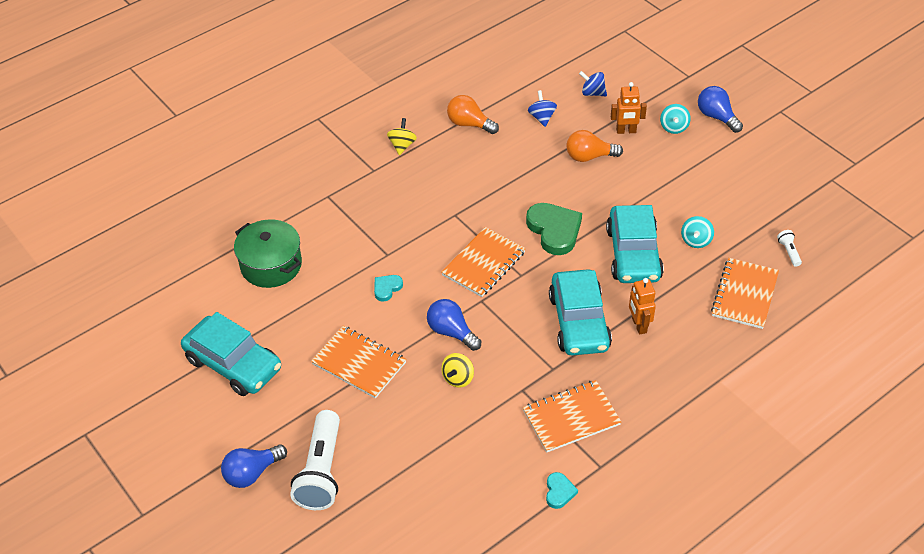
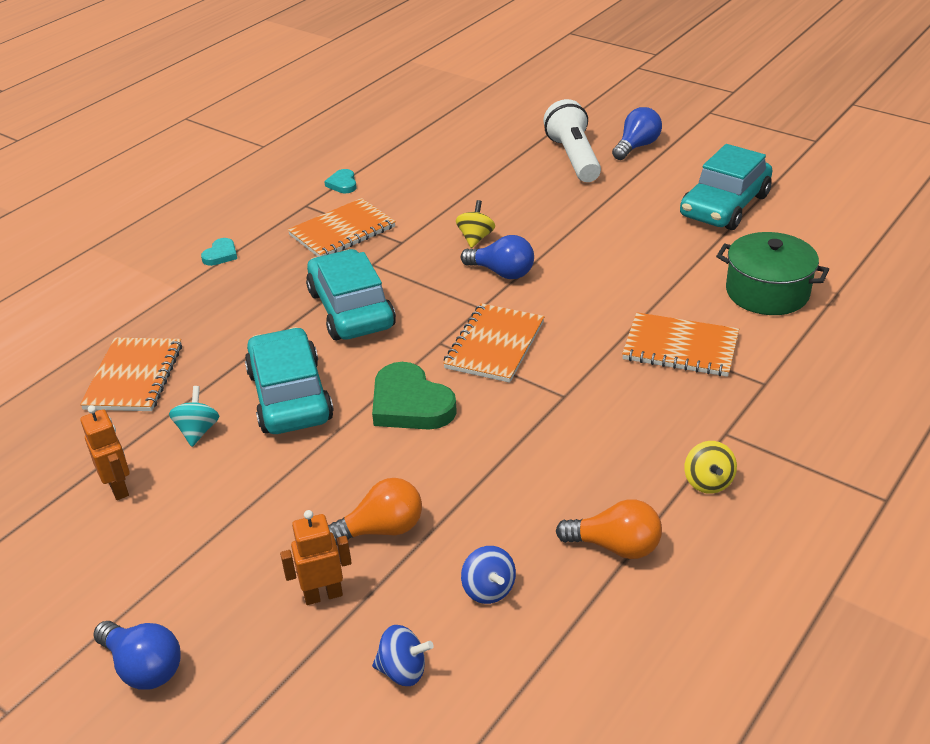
camera: 165 degrees right, 10 degrees down
(233, 364) = (724, 206): turquoise car -> turquoise car turned 75 degrees counterclockwise
(359, 363) = (591, 230): orange notebook -> orange notebook (680, 347)
(387, 288) = (604, 297): turquoise heart -> turquoise heart (221, 255)
(639, 325) = (275, 319): orange robot -> orange robot (118, 488)
(674, 127) = (231, 623): turquoise spinning top -> none
(789, 252) = (58, 443): white flashlight -> none

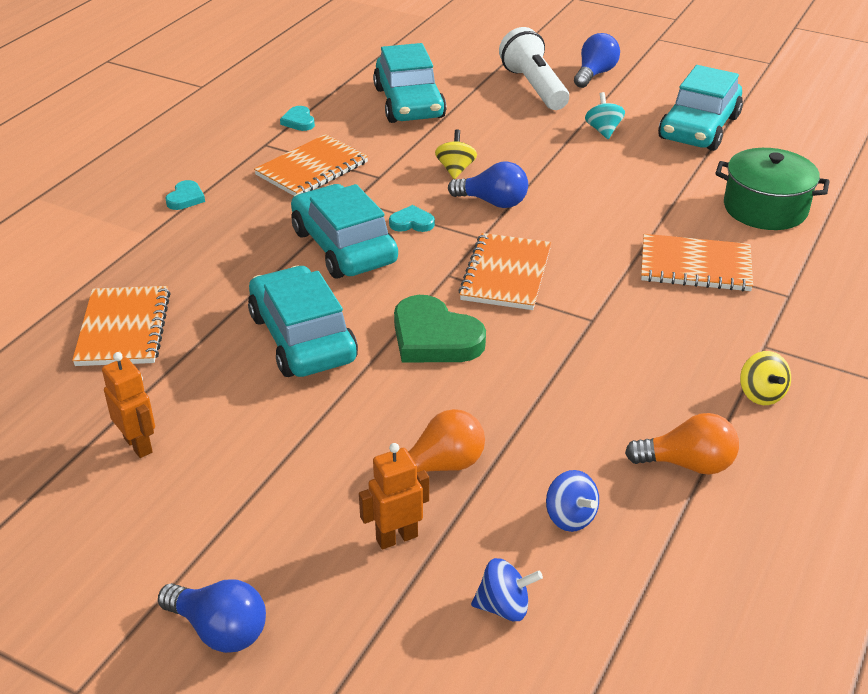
camera: 10 degrees left, 0 degrees up
(198, 431) = (211, 380): turquoise spinning top -> turquoise spinning top (603, 130)
(420, 289) = (412, 223): none -> turquoise heart
(450, 169) = (409, 103): none -> turquoise car

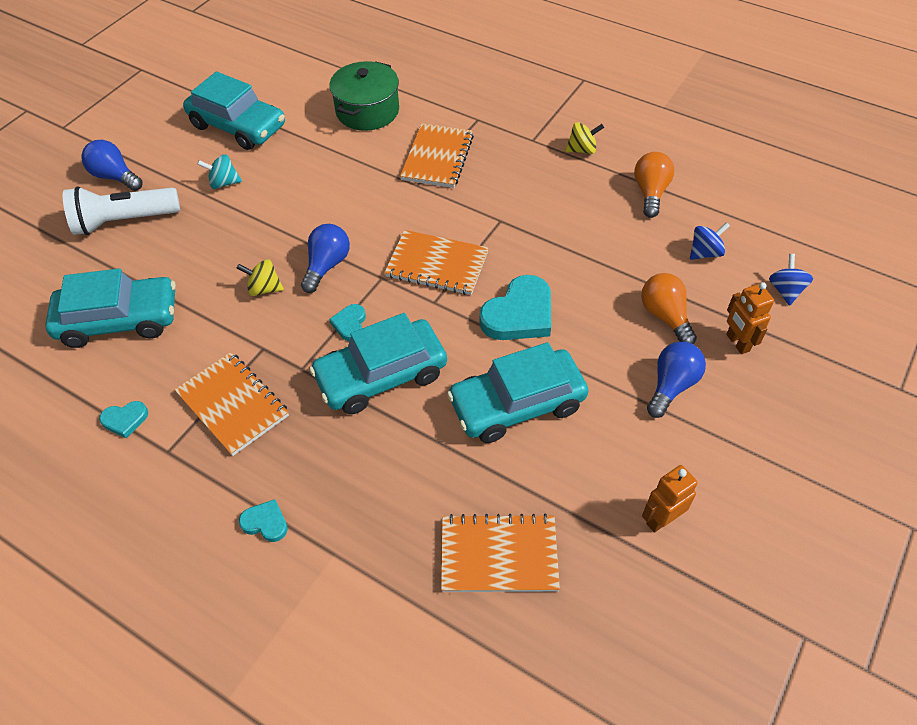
camera: 85 degrees left, 15 degrees up
(219, 630) = (839, 443): blue light bulb -> blue light bulb (671, 385)
(434, 338) = (519, 314): green heart -> turquoise heart

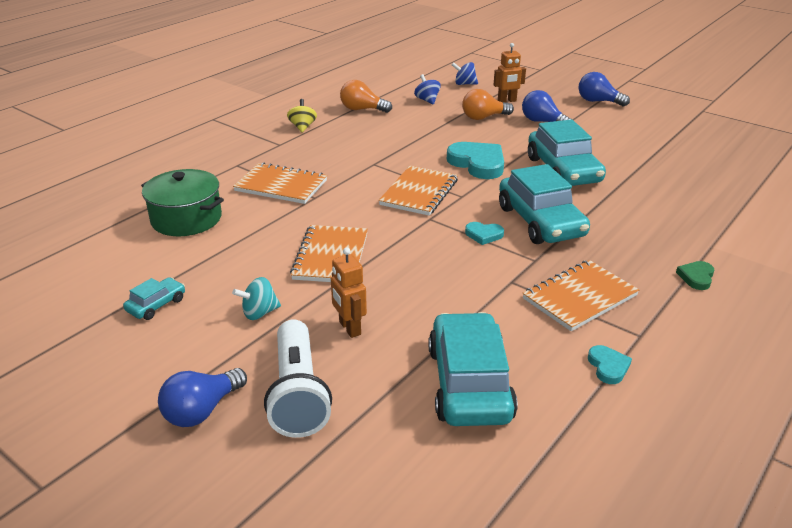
camera: 85 degrees left, 20 degrees down
(224, 183) = (259, 313): turquoise spinning top -> turquoise spinning top turned 60 degrees clockwise
(238, 126) = (156, 305): turquoise car -> turquoise car, size x0.46
(264, 288) = (434, 281): yellow spinning top -> none
(265, 522) = (696, 277): turquoise heart -> green heart
(327, 265) = (409, 245): blue light bulb -> blue light bulb (598, 101)
(499, 555) = (687, 185): orange notebook -> orange notebook (331, 256)
(661, 519) = (643, 135): orange robot -> orange robot (349, 328)

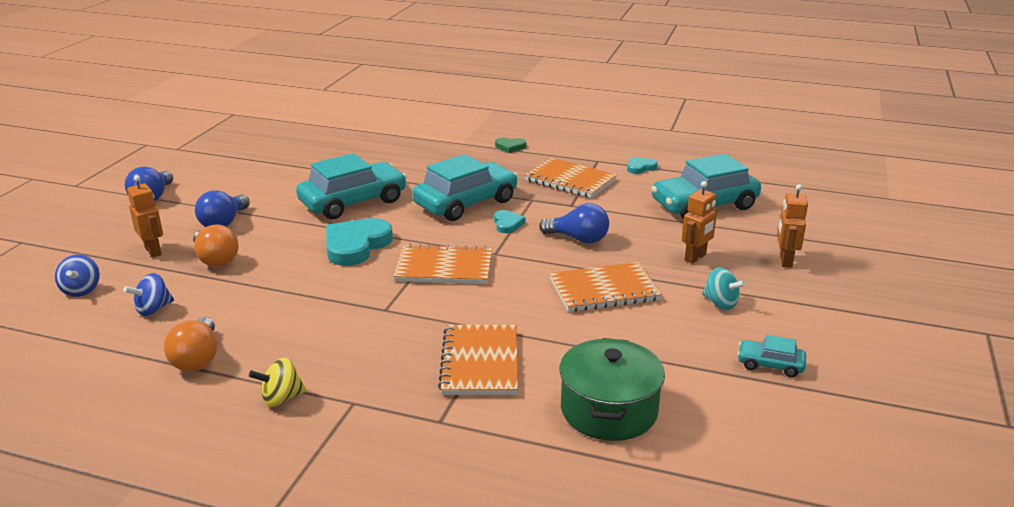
camera: 110 degrees left, 5 degrees down
(202, 410) = (847, 293): blue light bulb -> blue light bulb (578, 239)
(298, 393) = (785, 261): white flashlight -> orange robot

